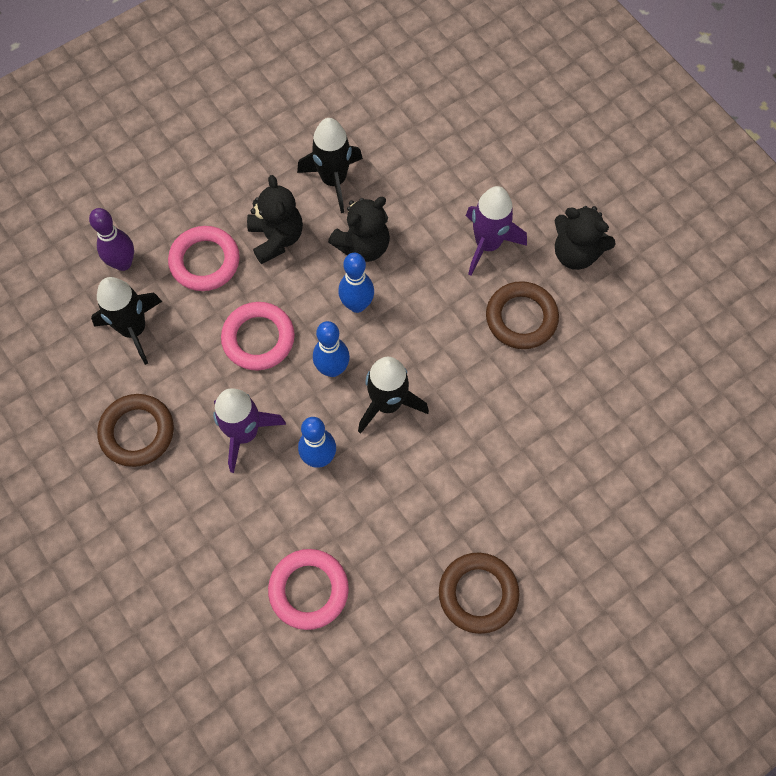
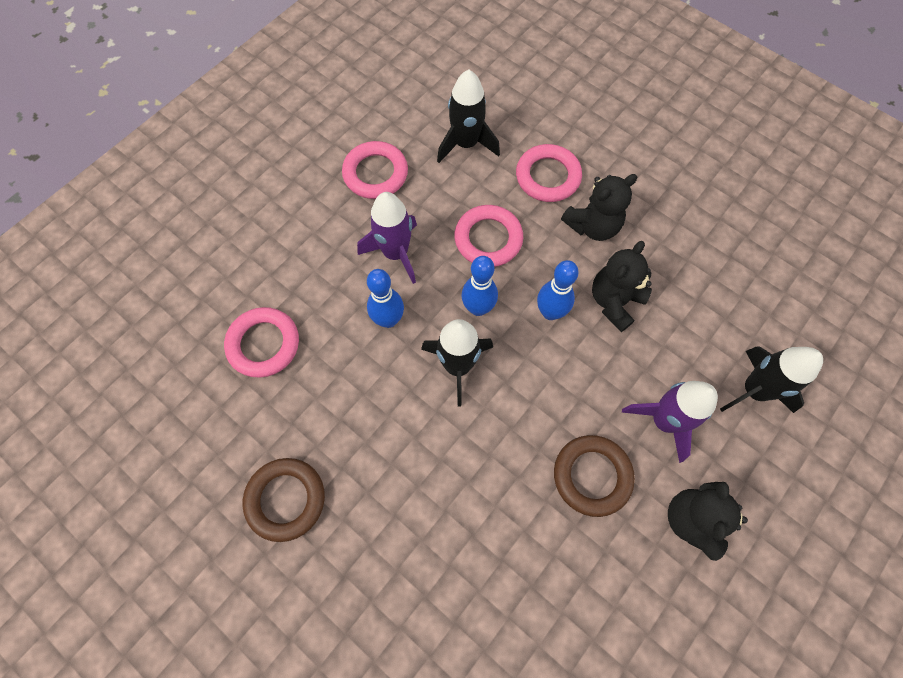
camera: 75 degrees right, 0 degrees up
(123, 263) = (523, 118): purple bowling pin -> none
(137, 432) = (375, 173): brown ring -> pink ring
(334, 180) = (674, 257): black rocket -> black rocket (754, 390)
(363, 246) = (614, 301): black teddy bear -> black teddy bear turned 90 degrees clockwise

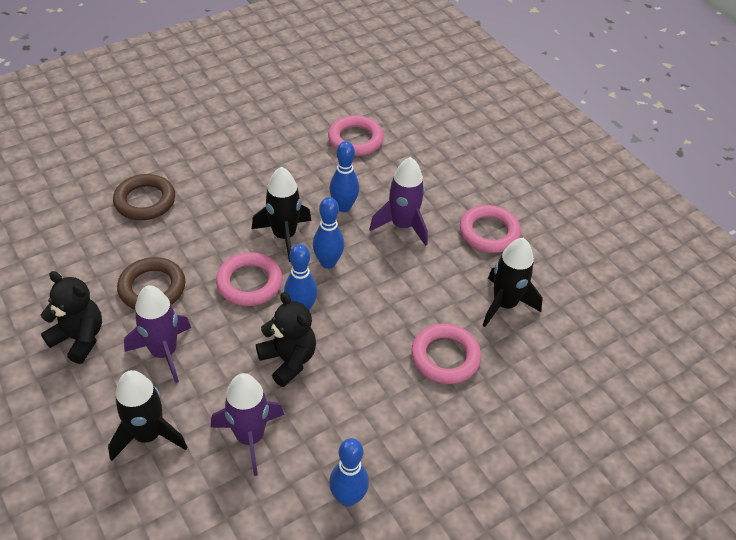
camera: 105 degrees right, 20 degrees down
(286, 499) = (238, 129): brown ring -> brown ring (145, 201)
(488, 239) = (392, 289): pink ring -> pink ring (249, 283)
(592, 226) = (375, 373): black teddy bear -> none
(708, 303) = (250, 437): none -> purple rocket
(717, 211) = (348, 497): none -> blue bowling pin

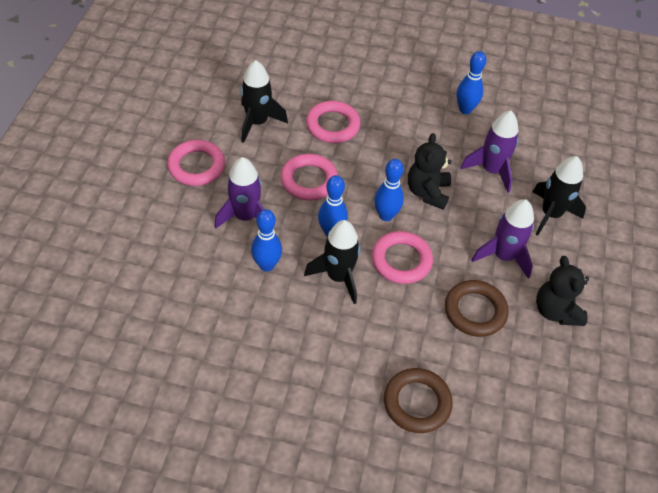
camera: 135 degrees left, 5 degrees up
(355, 139) = (174, 320): pink ring -> pink ring (309, 180)

